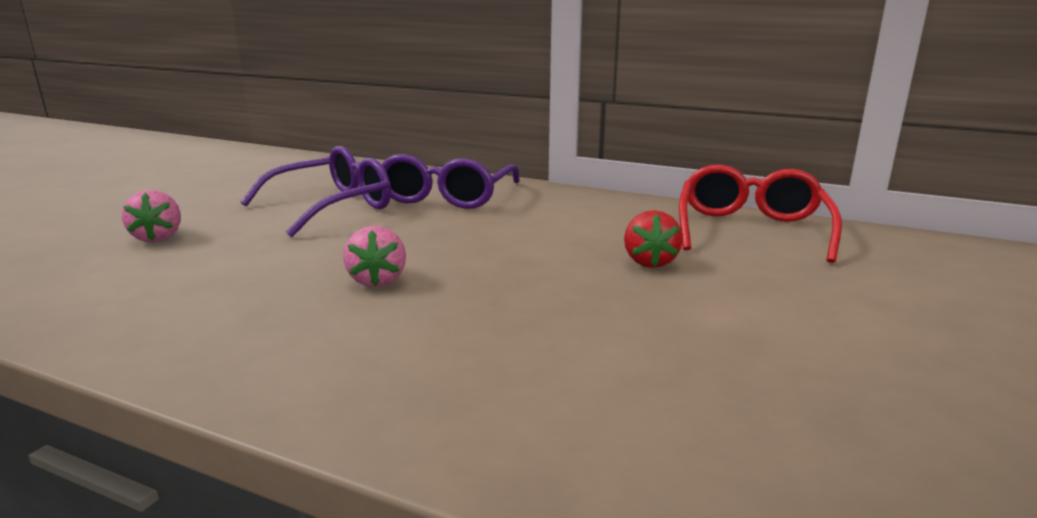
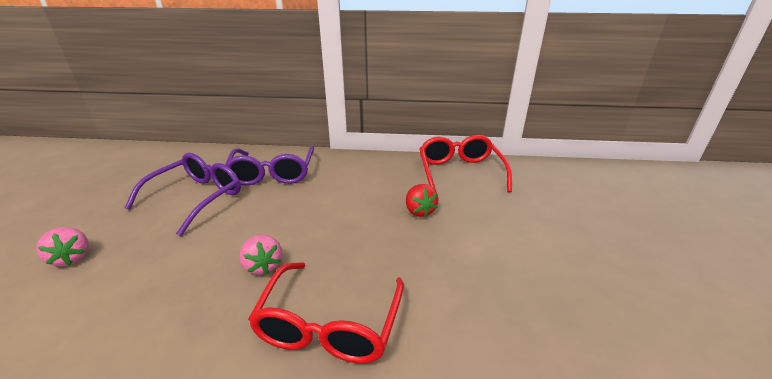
camera: 20 degrees left, 10 degrees up
(431, 352) = (329, 325): none -> red glasses

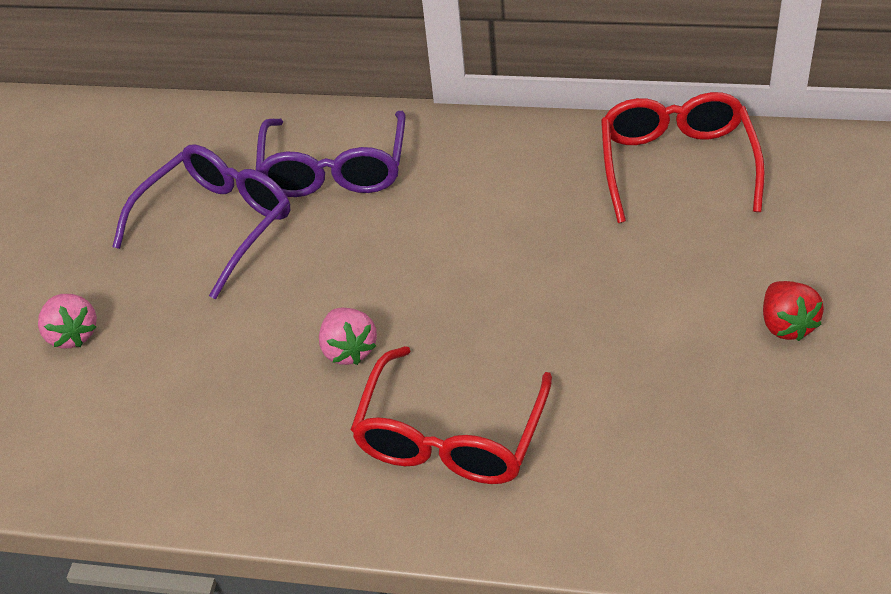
camera: 10 degrees right, 15 degrees up
(419, 211) = (591, 252): red strawberry -> red strawberry (786, 325)

